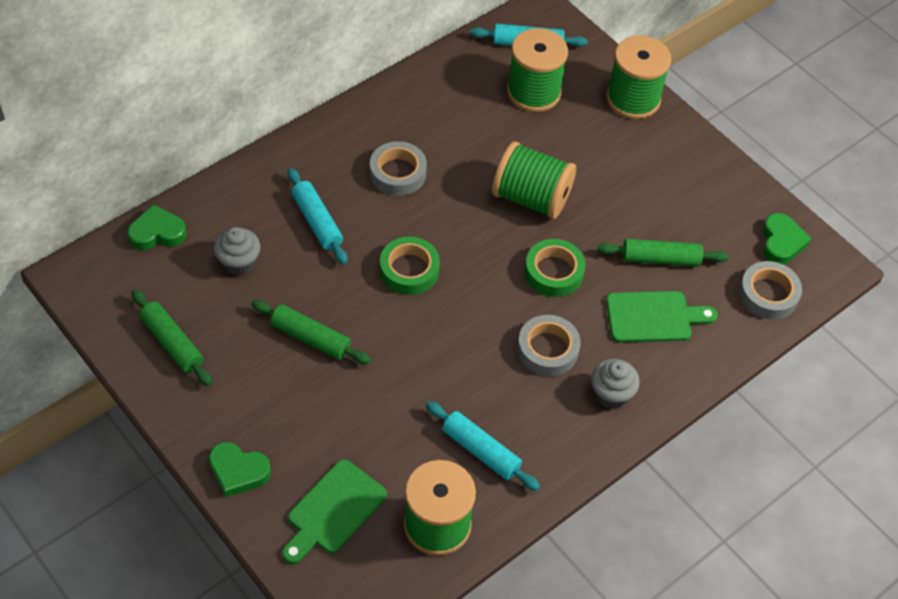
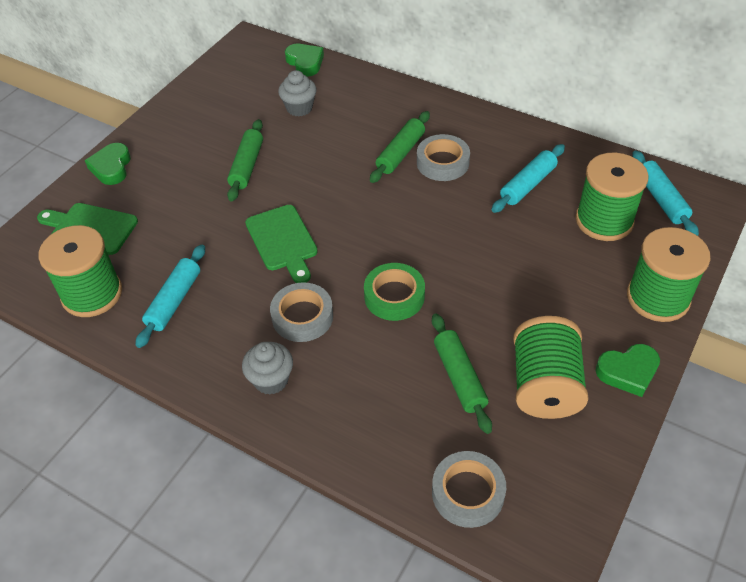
camera: 75 degrees right, 5 degrees down
(172, 343) = (211, 101): green rolling pin -> green rolling pin (400, 153)
(317, 222) = (362, 134): turquoise rolling pin -> turquoise rolling pin (528, 185)
(409, 270) = (343, 200): green tape -> none
(531, 198) = (472, 255): green spool -> green spool (544, 386)
(653, 317) = (381, 390): green cutting board -> green cutting board (282, 241)
(781, 242) = (552, 489): green heart -> green heart (628, 372)

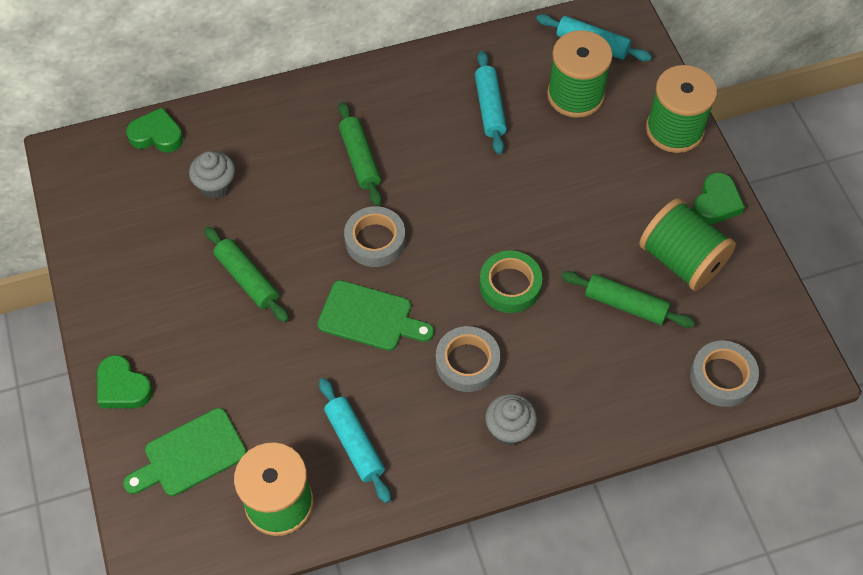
camera: 50 degrees left, 10 degrees up
(442, 163) = (403, 140): grey tape -> grey tape (375, 240)

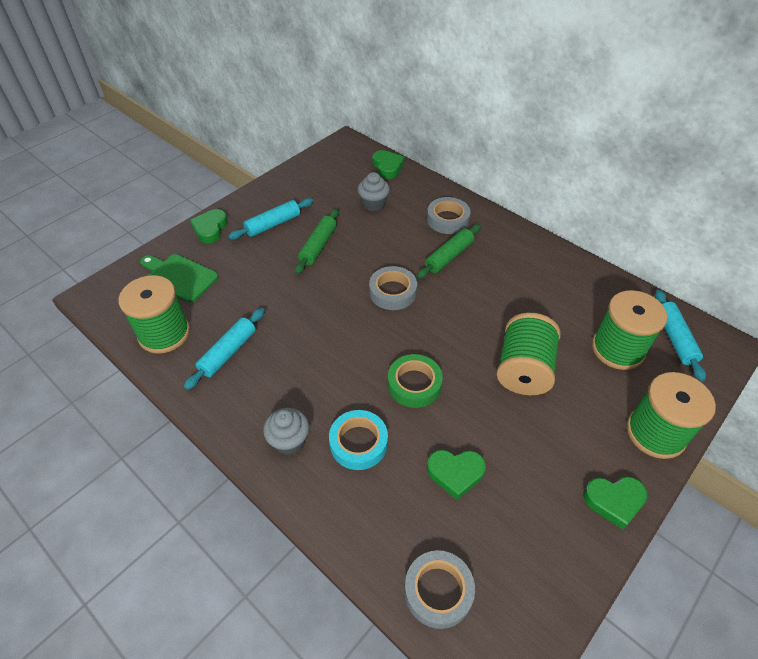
camera: 60 degrees right, 10 degrees down
(370, 317) = (331, 316): green cutting board -> none
(467, 362) = (330, 388): grey tape -> grey tape (447, 219)
(490, 108) = (554, 304): turquoise rolling pin -> turquoise rolling pin (273, 224)
(548, 368) = (358, 443): none -> turquoise tape
(625, 305) = (455, 473): green rolling pin -> green heart
(681, 260) = (532, 498): green spool -> green spool (523, 369)

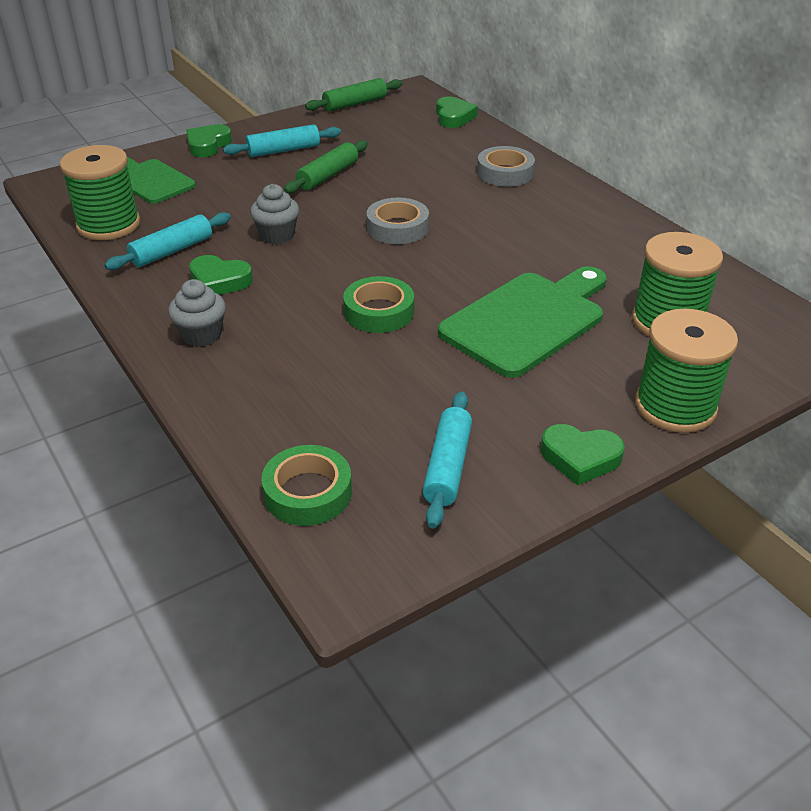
camera: 15 degrees right, 10 degrees down
(358, 443) = (282, 350): turquoise tape -> none
(373, 204) = (417, 147): grey cupcake -> grey cupcake (277, 235)
(438, 591) = (308, 492): grey tape -> green tape
(449, 256) = (488, 206): green rolling pin -> green rolling pin (355, 104)
(455, 473) = (386, 397): green heart -> green heart (219, 281)
(523, 369) = (527, 320): green spool -> green cutting board
(675, 338) = (756, 324): turquoise rolling pin -> turquoise rolling pin (448, 466)

